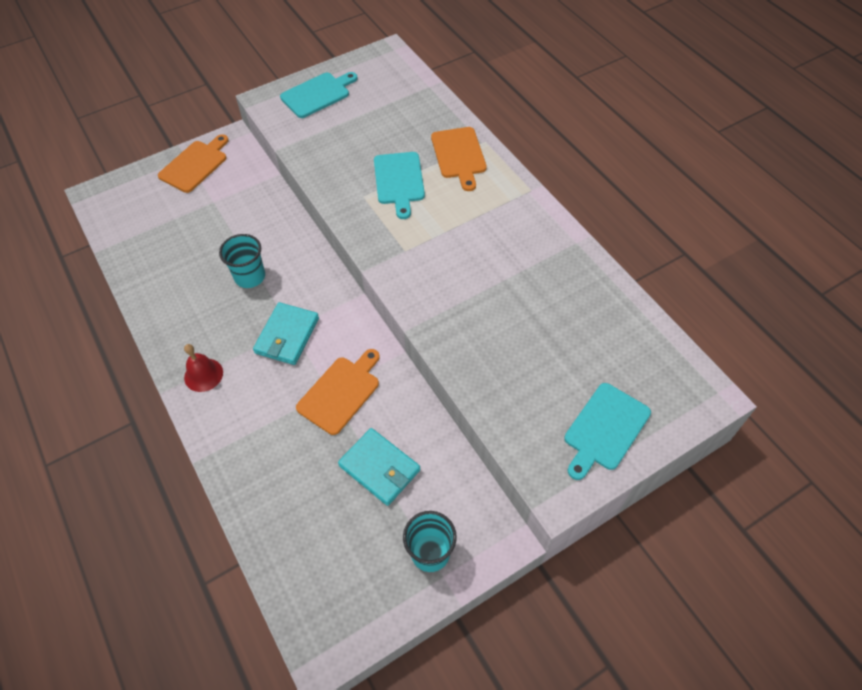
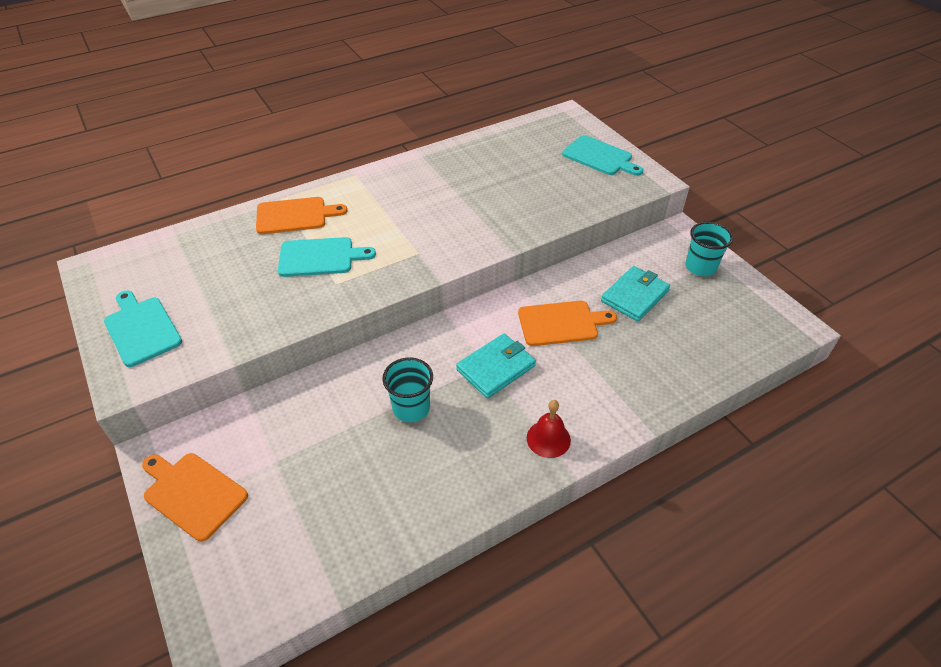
camera: 90 degrees left, 10 degrees down
(287, 336) = (496, 368): turquoise wallet -> turquoise wallet turned 60 degrees counterclockwise
(341, 392) = (561, 323): orange cutting board -> orange cutting board turned 135 degrees clockwise

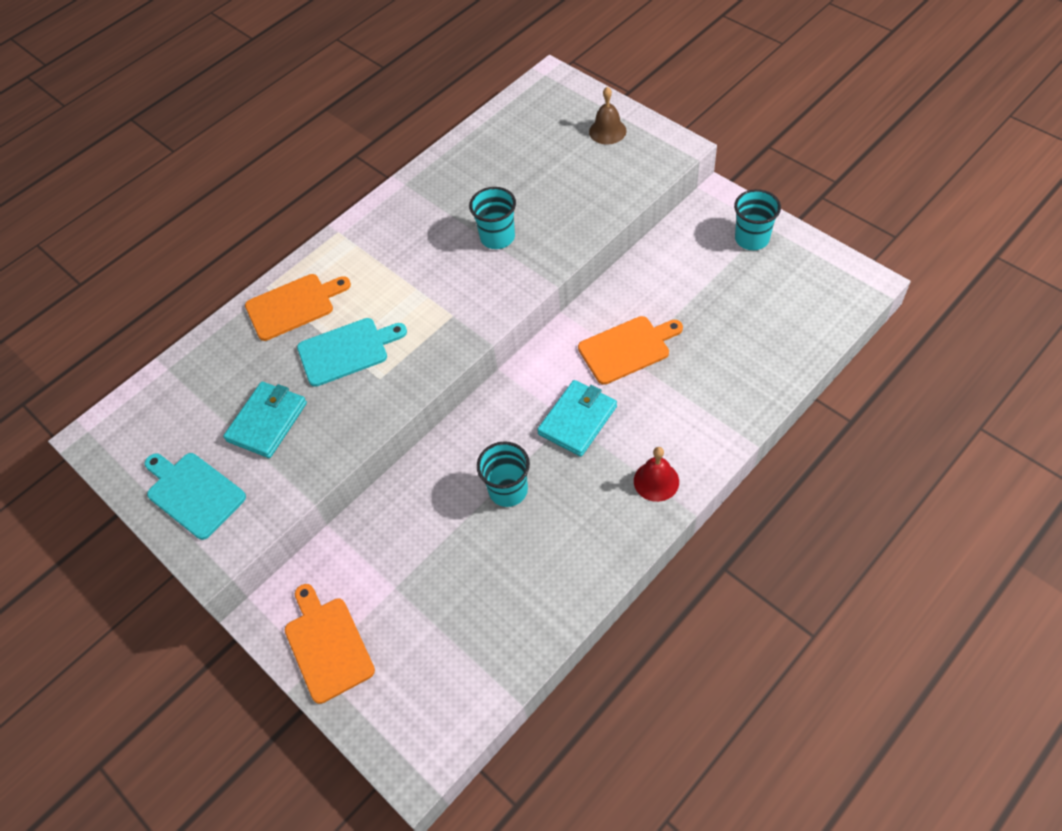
camera: 10 degrees left, 10 degrees up
(192, 493) = (327, 645): orange cutting board -> orange cutting board turned 45 degrees clockwise
(479, 208) = (497, 237): none -> turquoise cup
(600, 157) = (607, 131): turquoise cutting board -> brown bell
(635, 296) = (693, 294): turquoise wallet -> turquoise wallet (267, 422)

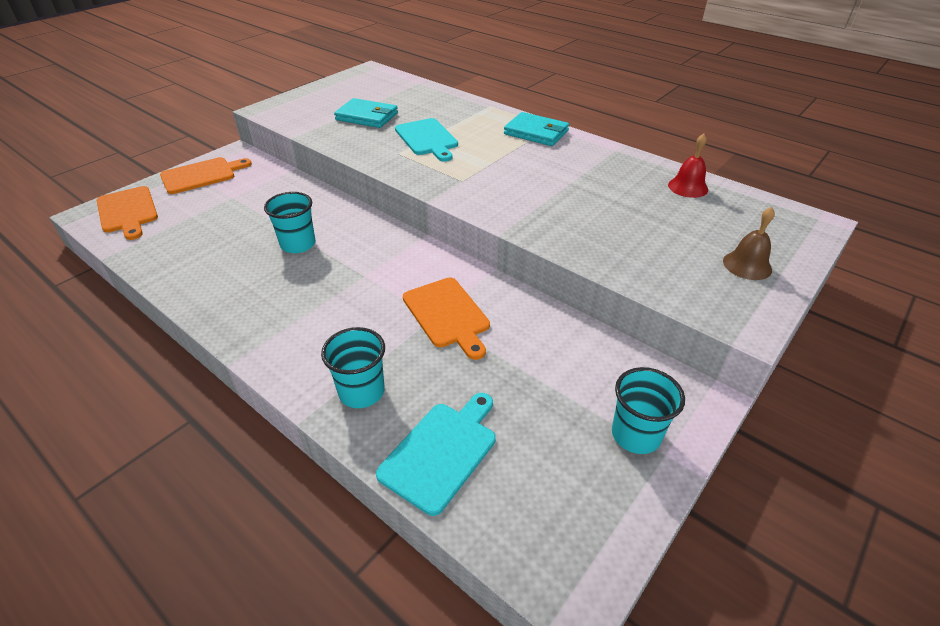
camera: 80 degrees right, 15 degrees down
(193, 493) = (316, 100): turquoise cutting board -> turquoise cutting board (441, 452)
(294, 306) = (473, 116): orange cutting board -> orange cutting board (127, 211)
(497, 237) = (559, 199): turquoise cup -> turquoise cup (361, 392)
(577, 420) = (362, 282): turquoise wallet -> turquoise wallet (536, 132)
(656, 481) = (277, 335): red bell -> red bell (688, 187)

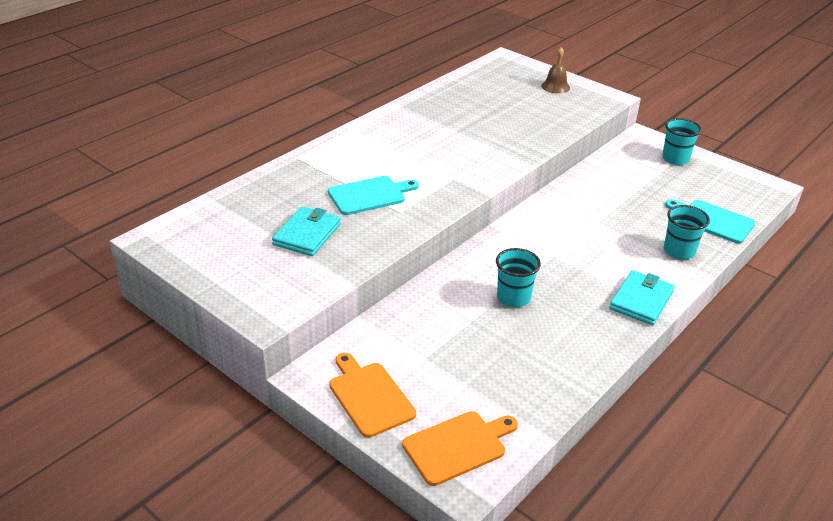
camera: 90 degrees left, 5 degrees down
(447, 315) = (593, 216): orange cutting board -> none
(536, 132) = (363, 137): turquoise wallet -> turquoise wallet (641, 300)
(688, 187) = (462, 88): red bell -> none

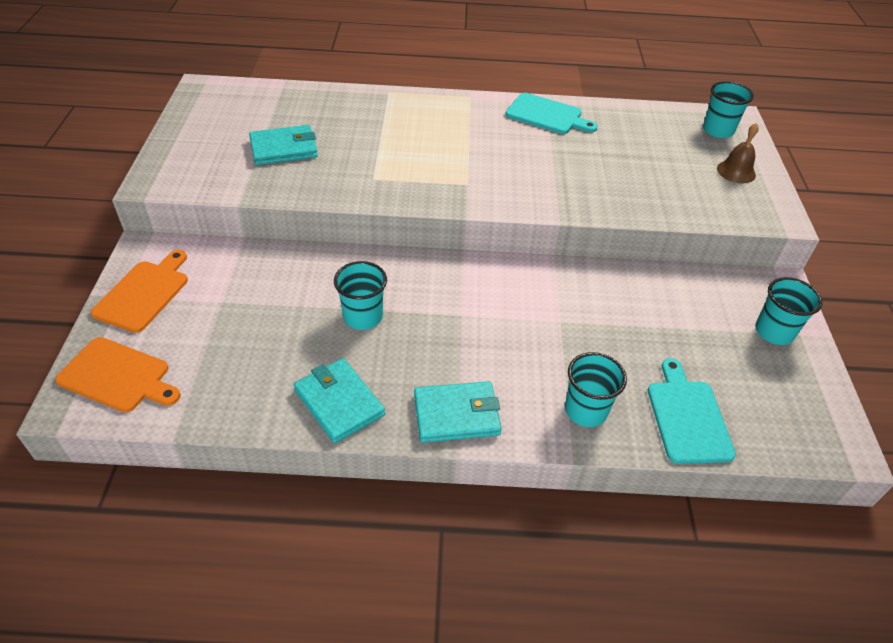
camera: 50 degrees right, 10 degrees up
(370, 195) = (379, 152): turquoise cutting board -> turquoise cutting board (547, 115)
(509, 70) = (718, 130): none -> turquoise cup
(587, 344) = (339, 402): none -> turquoise wallet

